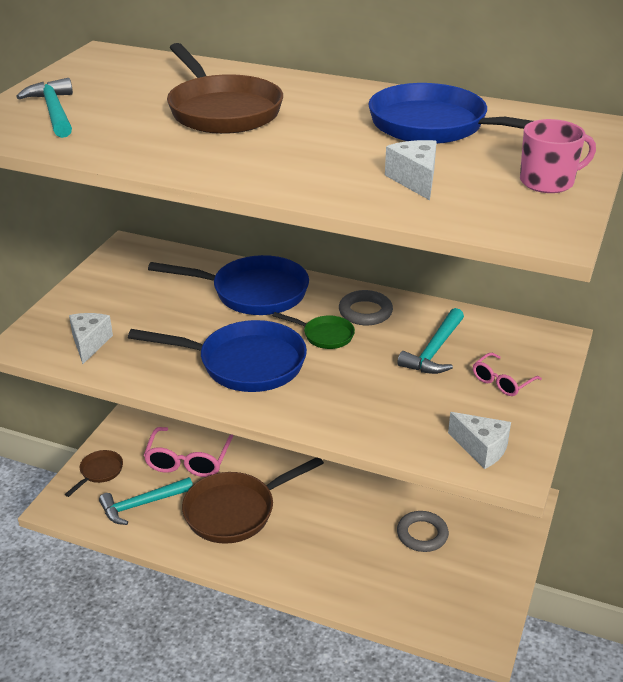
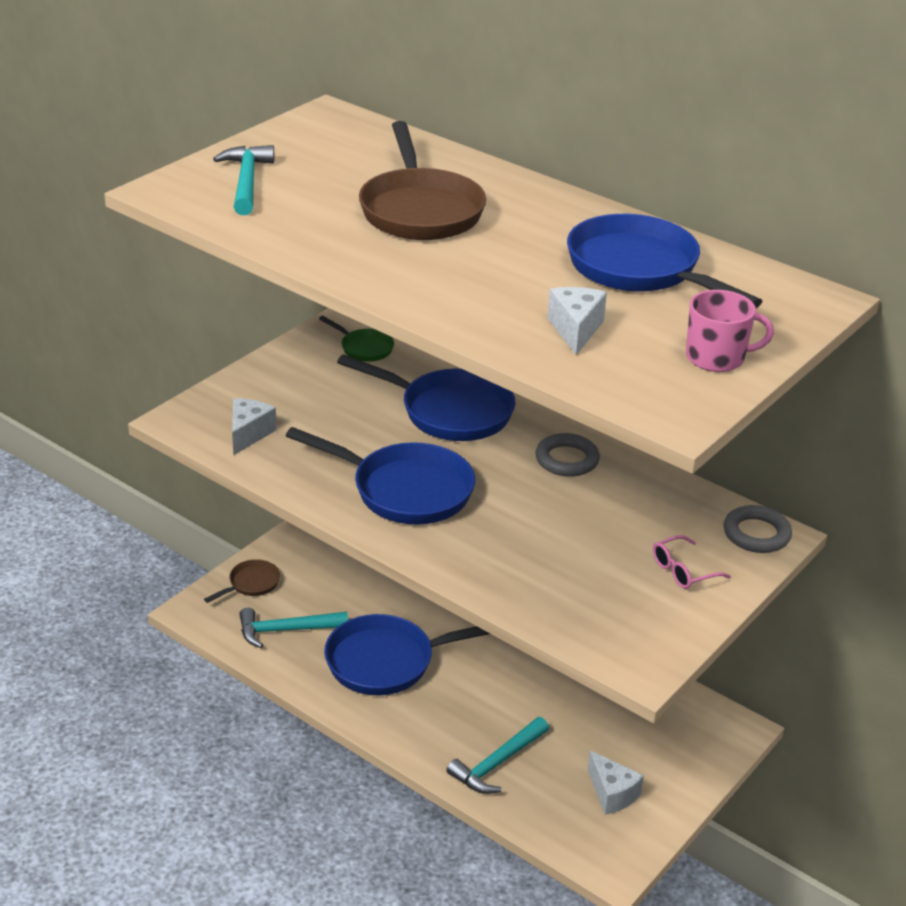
camera: 15 degrees right, 0 degrees up
(188, 461) = (354, 594): pink glasses -> none
(235, 511) = (387, 661): brown pan -> blue pan
(325, 335) = (507, 477): green pan -> green pan (364, 348)
(422, 534) = (592, 738): grey ring -> grey ring (756, 534)
(434, 351) = (624, 520): turquoise hammer -> turquoise hammer (497, 763)
(481, 449) = (620, 637): white cheese -> white cheese (612, 794)

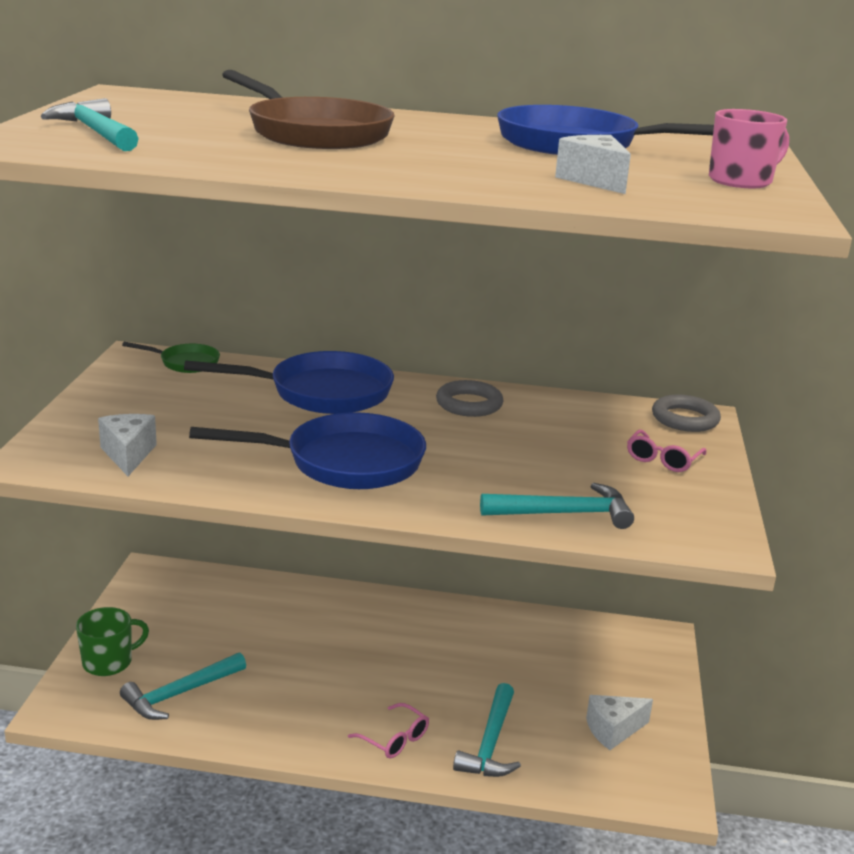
camera: 30 degrees left, 10 degrees down
(251, 584) = (109, 662): brown pan -> green mug
(387, 661) = (309, 688): blue pan -> none
(422, 730) = (395, 739): none -> pink glasses
(536, 596) = (564, 513): none -> turquoise hammer
(612, 794) = (613, 730): white cheese -> white cheese turned 135 degrees clockwise

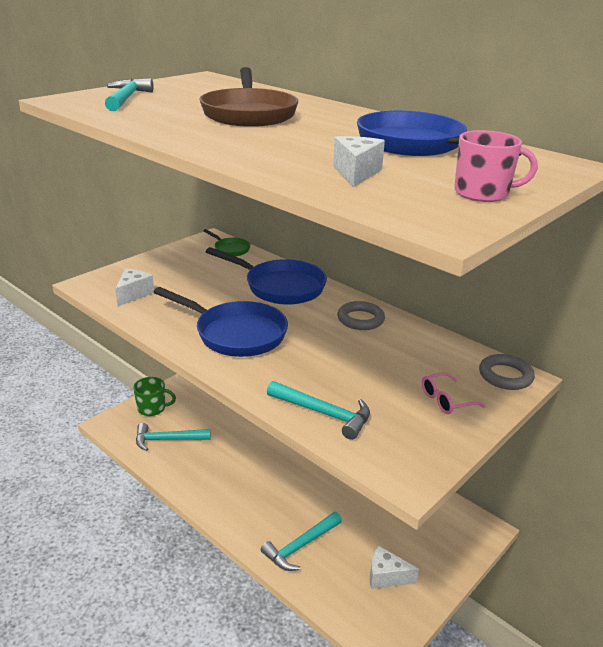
camera: 35 degrees right, 5 degrees up
(395, 739) = (249, 517): pink glasses -> none

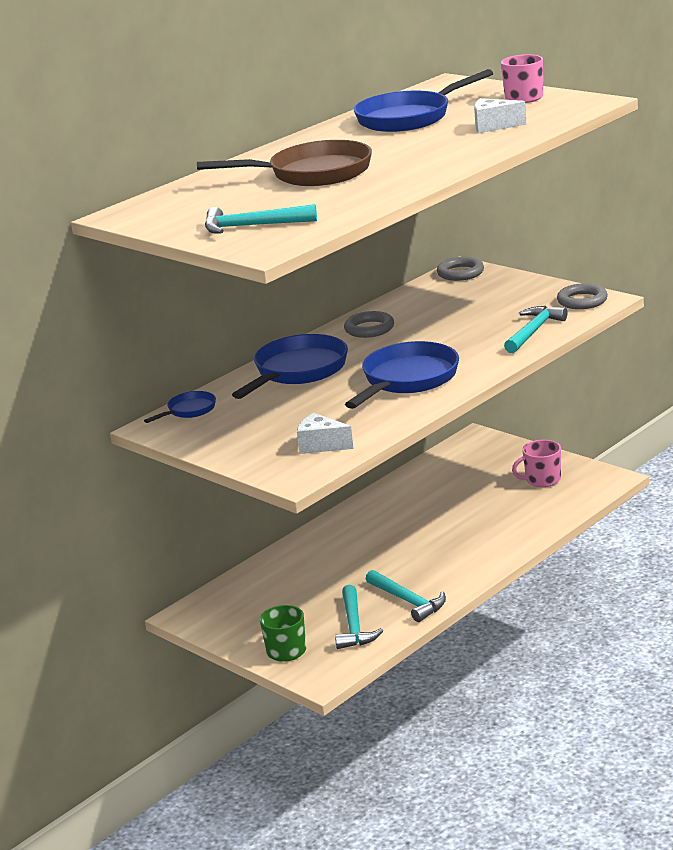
camera: 85 degrees left, 5 degrees down
(230, 249) = (189, 410): green pan -> blue pan
(300, 546) = (515, 523): turquoise hammer -> turquoise hammer (408, 601)
(386, 576) = (542, 480): white cheese -> pink mug
(408, 459) = (582, 301): none -> grey ring
(446, 400) = (502, 292): pink glasses -> none

